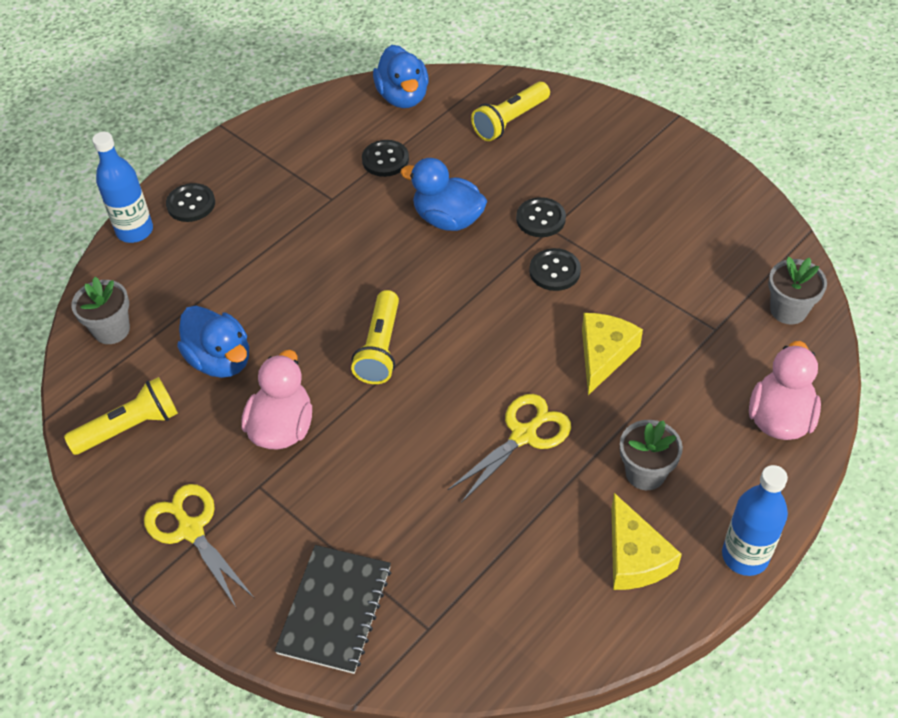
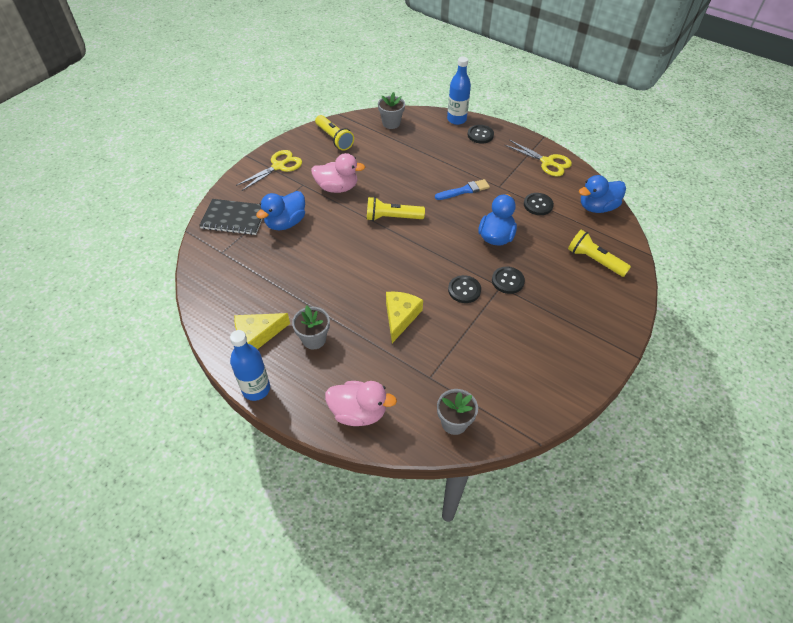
camera: 80 degrees right, 0 degrees up
(220, 360) = (377, 161): blue duck -> blue duck (285, 223)
(332, 244) = (464, 190): none -> blue brush
(524, 435) = (337, 282): yellow scissors -> yellow scissors (547, 162)
(604, 354) = (400, 317): yellow cheese -> yellow cheese turned 90 degrees counterclockwise

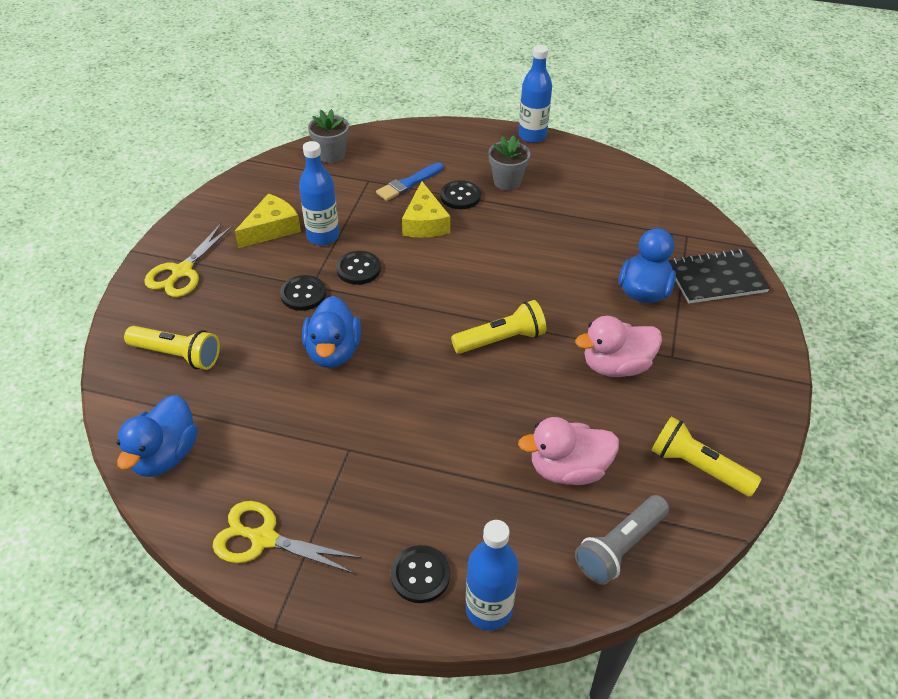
camera: 160 degrees right, 5 degrees down
(258, 335) = (567, 172): yellow cheese -> yellow cheese (271, 228)
(278, 166) = (737, 377): yellow scissors -> yellow scissors (182, 271)
(358, 412) = (426, 142): pink duck -> pink duck (568, 469)
(391, 123) = (620, 547): grey flower pot -> grey flashlight
(464, 190) = (408, 421): blue brush -> blue brush (408, 183)
(483, 326) = (323, 236): none -> blue bottle
(538, 205) = (273, 429): black button -> black button (460, 196)
(597, 207) = (165, 455): blue duck -> blue duck turned 150 degrees clockwise

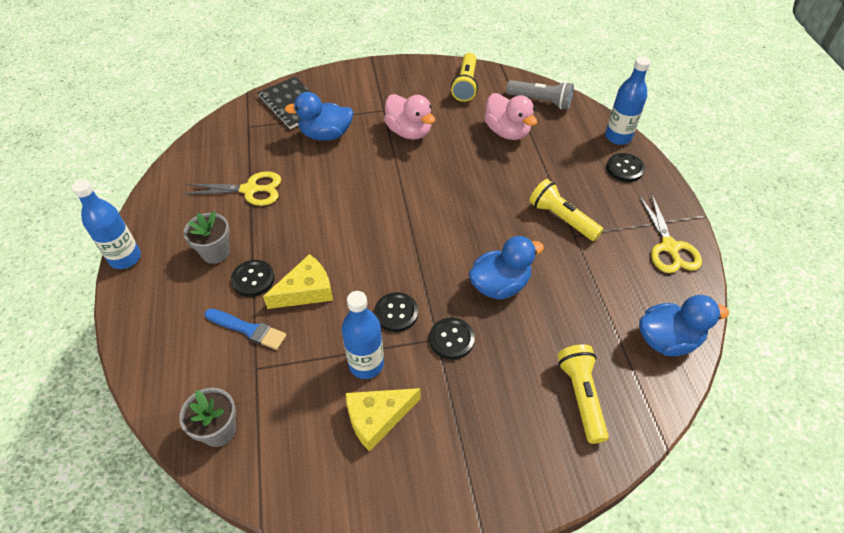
camera: 115 degrees left, 5 degrees up
(182, 271) = (485, 466): yellow scissors -> yellow scissors (250, 190)
(271, 228) = (377, 418): yellow cheese -> yellow cheese turned 45 degrees counterclockwise
(501, 340) = (422, 192): yellow flashlight -> yellow flashlight (562, 218)

